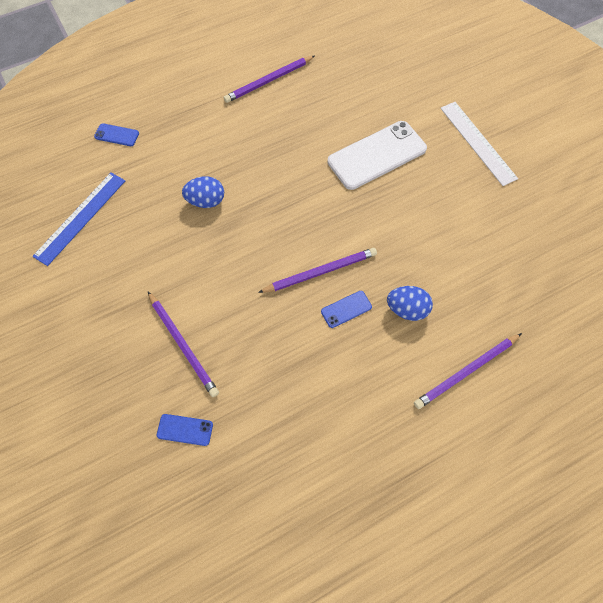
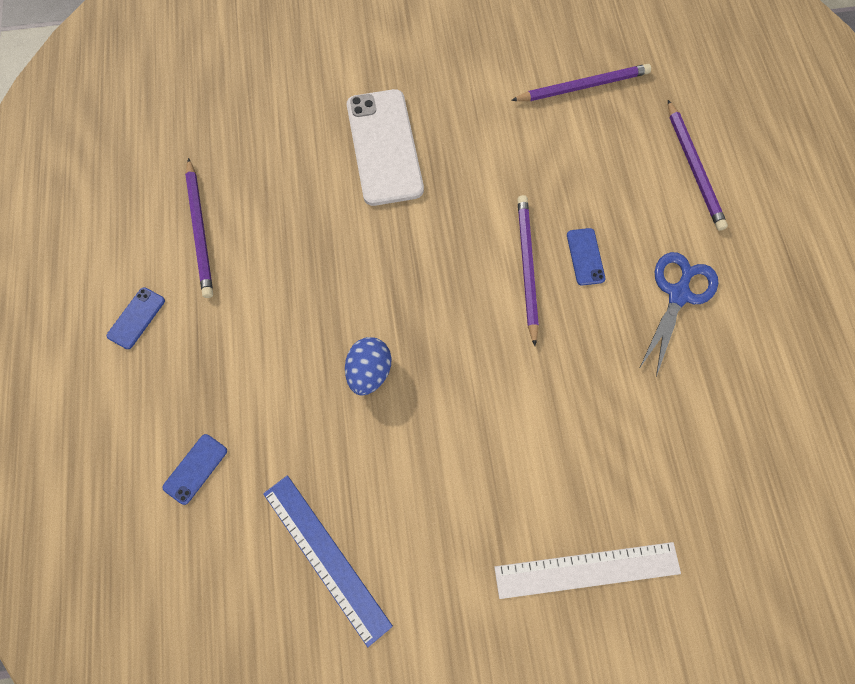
camera: 70 degrees left, 5 degrees up
(183, 345) = (576, 460): purple pencil -> purple pencil (583, 86)
(185, 429) = (689, 488): blue phone -> blue phone (136, 318)
(342, 385) = (678, 294): none -> blue scissors
(406, 309) = (604, 195): blue egg -> none
(477, 142) = (412, 39): white ruler -> white ruler (587, 570)

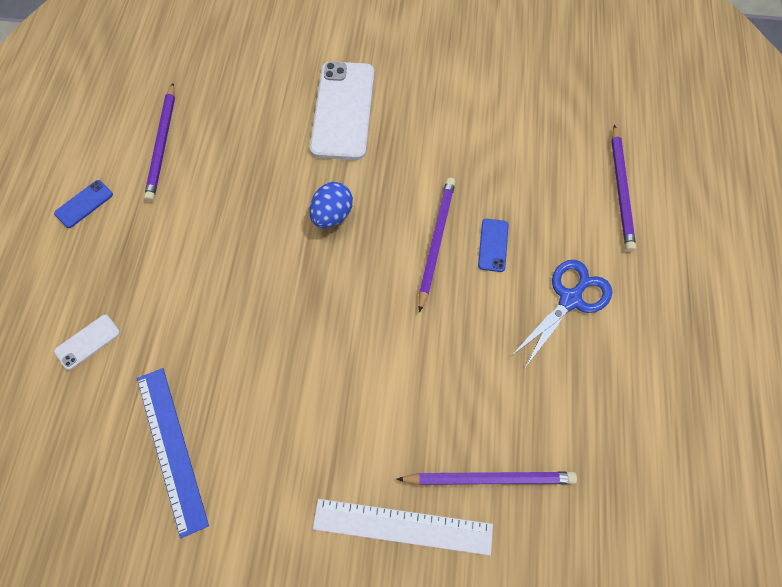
camera: 15 degrees right, 5 degrees down
(195, 469) = (88, 342): blue phone -> white phone
(369, 371) = (265, 298): blue egg -> blue egg (332, 215)
(583, 86) = (539, 97): purple pencil -> purple pencil (489, 478)

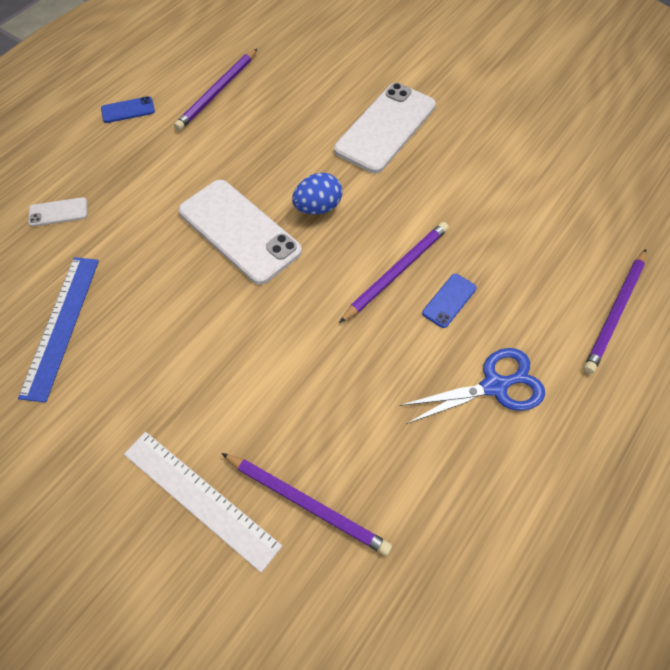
camera: 30 degrees right, 5 degrees down
(277, 272) = (239, 231): none -> white phone

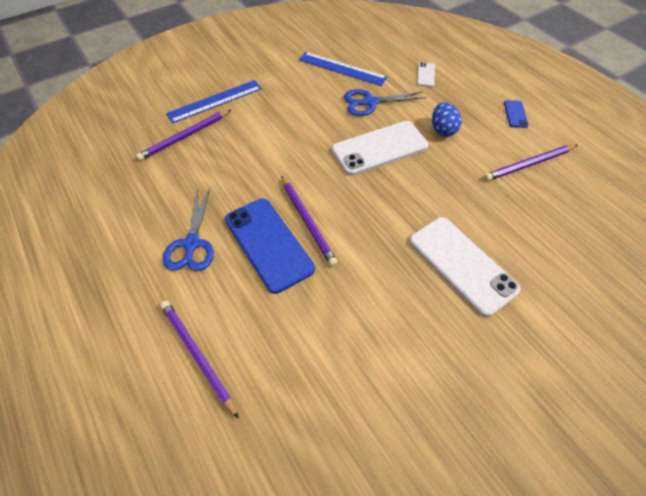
camera: 110 degrees right, 5 degrees down
(143, 265) = (370, 102): none -> blue scissors
(200, 498) = (215, 101): white ruler -> blue ruler
(217, 92) = (529, 164): purple pencil -> purple pencil turned 75 degrees counterclockwise
(318, 207) = (385, 194): blue egg -> blue egg (443, 130)
(449, 300) = (268, 244): blue phone -> blue phone, size x2.25

